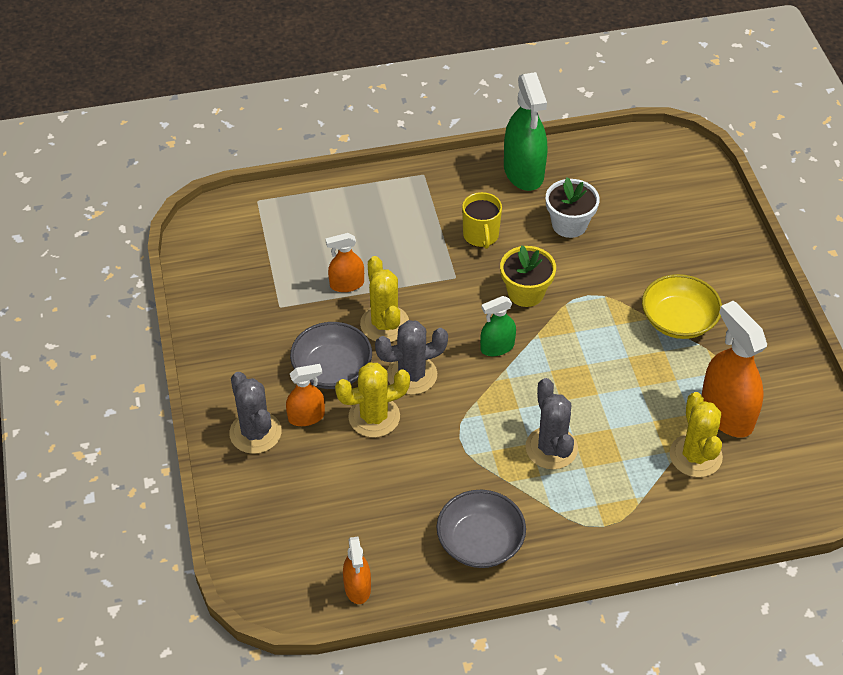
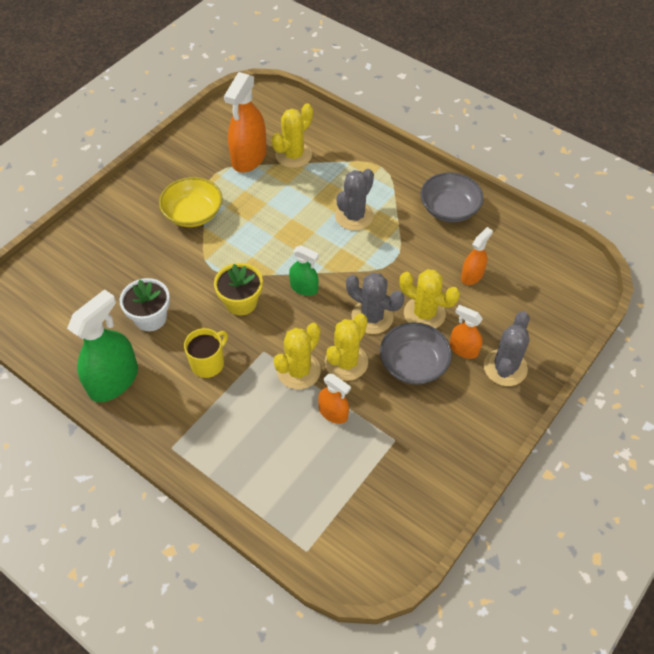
camera: 130 degrees left, 5 degrees up
(357, 587) = (537, 241): orange spray bottle -> orange spray bottle (472, 275)
(410, 287) = (298, 371): none -> yellow cactus

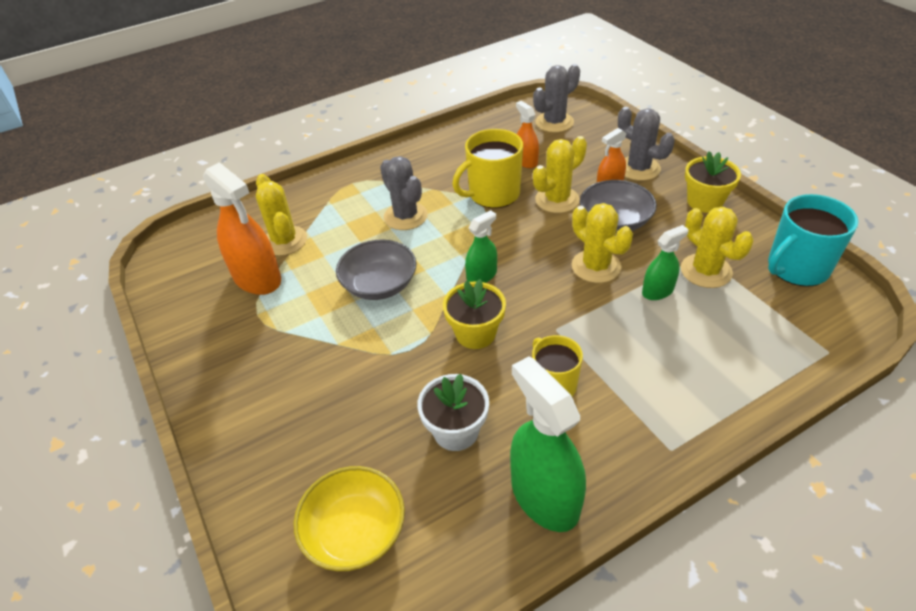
camera: 65 degrees left, 10 degrees down
(193, 213) = (308, 350): yellow bowl -> yellow bowl (355, 531)
(298, 371) = (594, 305): yellow cactus -> yellow cactus (706, 271)
(333, 413) = (657, 291): orange spray bottle -> green spray bottle
(372, 317) = (545, 235): grey cactus -> grey cactus (554, 122)
(408, 520) = (797, 268): none -> turquoise mug
(410, 265) = (493, 194): none -> yellow mug
(449, 209) = (438, 154): grey bowl -> grey bowl (379, 284)
(476, 432) = (704, 202): none -> yellow flower pot

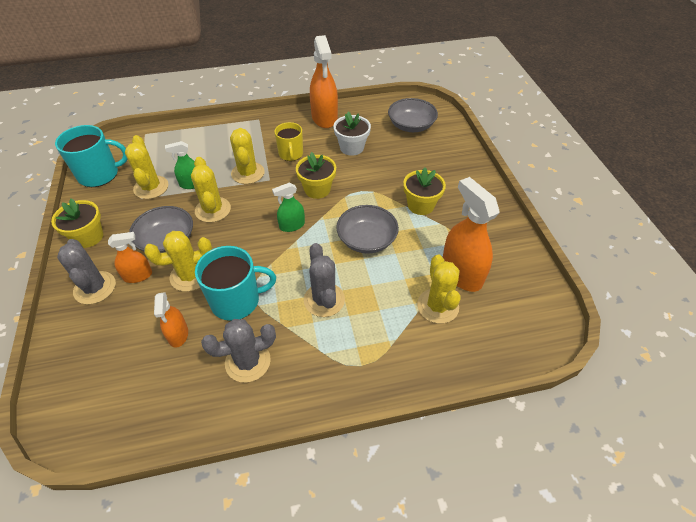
camera: 165 degrees left, 5 degrees up
(314, 351) = (420, 205): none -> yellow flower pot
(355, 531) = (411, 126): yellow bowl -> grey bowl
(493, 194) = (236, 300): yellow mug -> turquoise mug
(544, 496) = (324, 118): green spray bottle -> orange spray bottle
(554, 122) = (101, 390): grey cactus -> grey cactus (248, 362)
(595, 330) = (248, 173): none -> yellow cactus

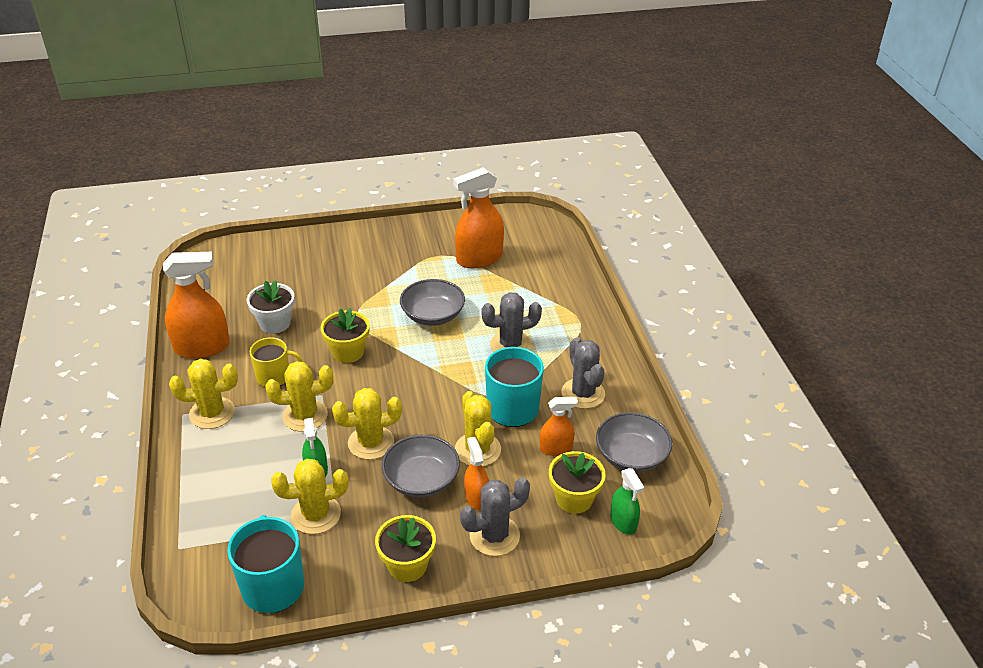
camera: 90 degrees left, 10 degrees down
(292, 225) = (406, 371): green spray bottle -> green spray bottle (623, 522)
(411, 126) = (244, 273): grey bowl -> grey bowl (631, 456)
(420, 205) = (386, 276): yellow flower pot -> yellow flower pot (574, 499)
(437, 306) = (516, 275): yellow cactus -> yellow cactus (212, 413)

